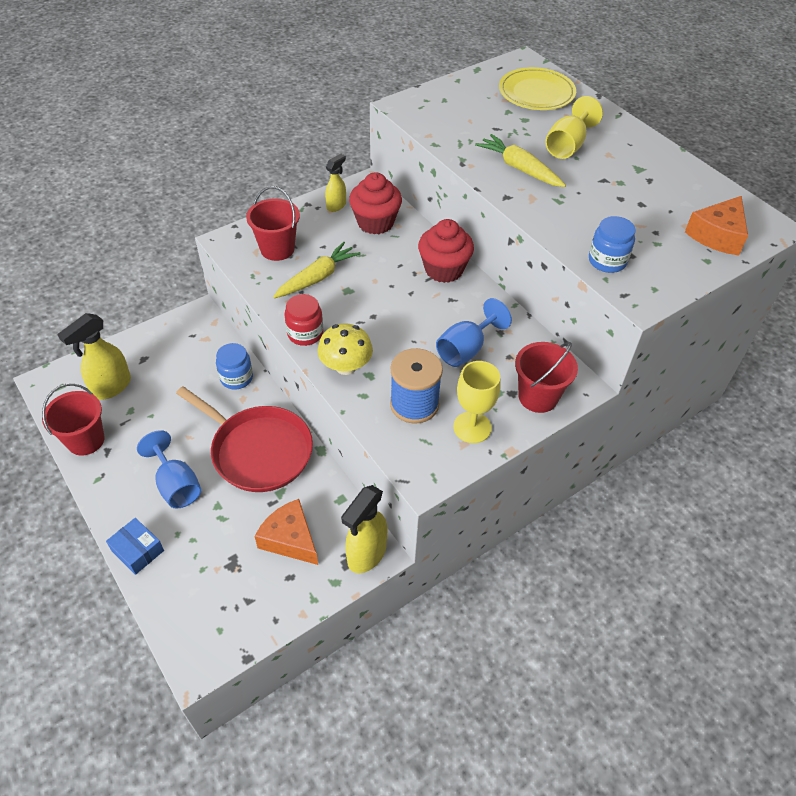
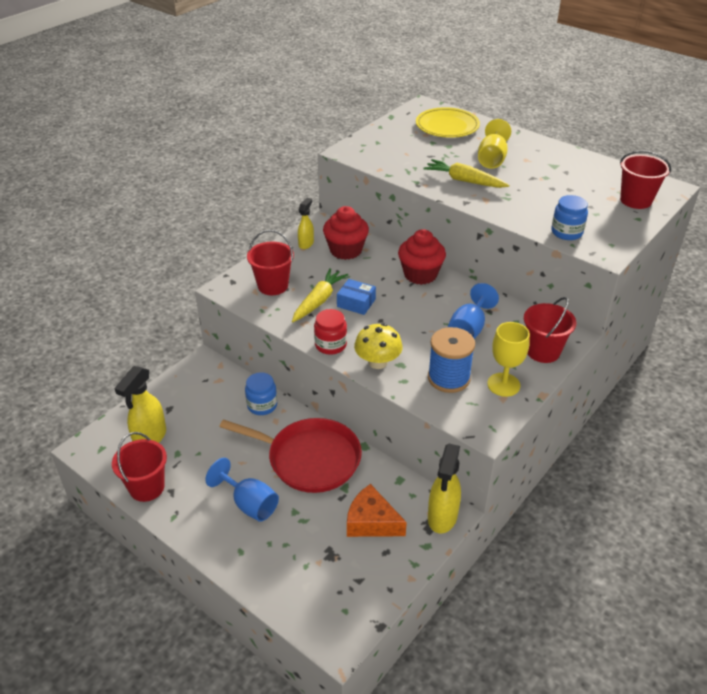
camera: 15 degrees left, 10 degrees down
(138, 550) = (240, 566): blue box -> blue box (356, 303)
(717, 235) = (636, 200): orange cheese -> red bucket

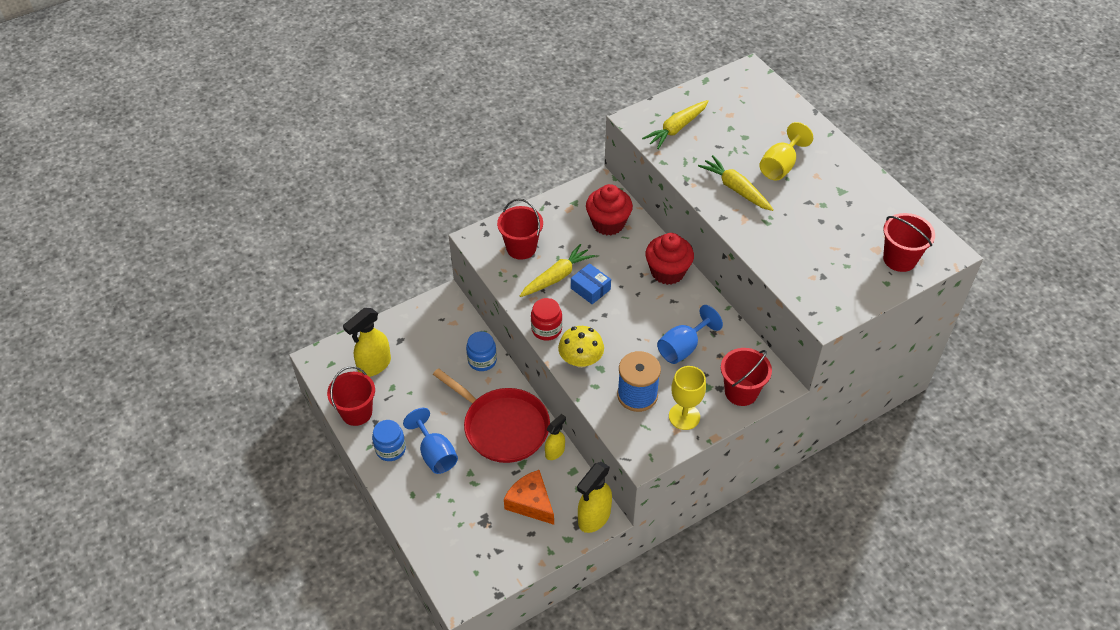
camera: 20 degrees right, 10 degrees up
(306, 244) = (573, 205): yellow spray bottle -> yellow spray bottle (555, 452)
(386, 151) = (676, 129): none -> yellow carrot
(447, 126) = (758, 108): yellow plate -> none
(566, 232) = (802, 281): blue jar -> blue jar (390, 449)

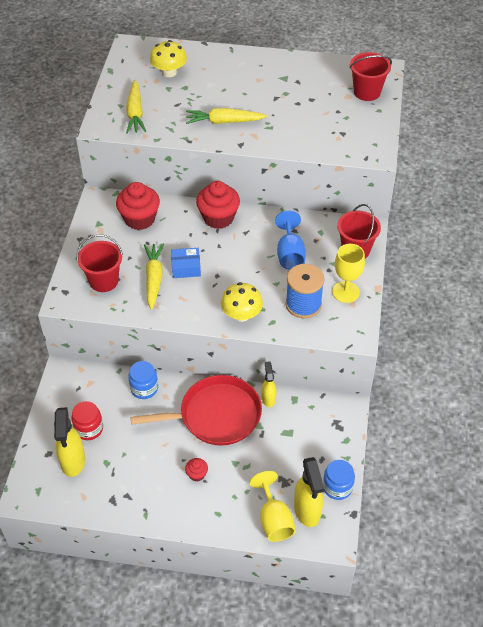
camera: 50 degrees left, 0 degrees up
(356, 412) = (104, 503): red bucket -> none
(390, 449) = (162, 501): blue jar -> blue jar (337, 487)
(435, 454) = (197, 474): blue goblet -> red cupcake
(531, 503) = (296, 442): orange cheese -> none
(546, 329) = (194, 316): red jar -> red jar (89, 429)
(593, 518) = (343, 413): yellow spray bottle -> yellow spray bottle (307, 511)
(750, 115) = (169, 72): none -> yellow mushroom
(780, 166) = (230, 89): yellow goblet -> yellow goblet (274, 519)

